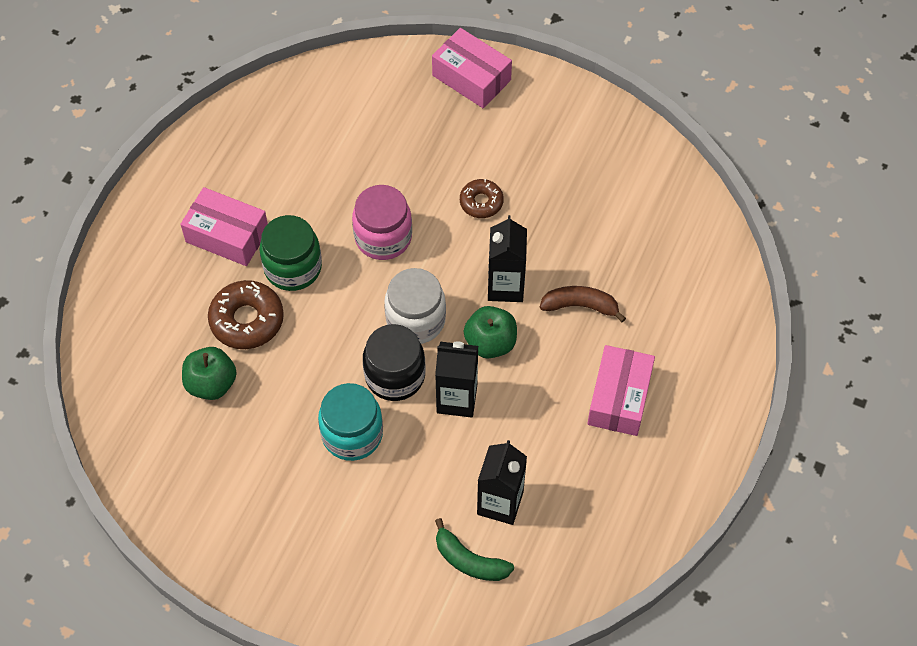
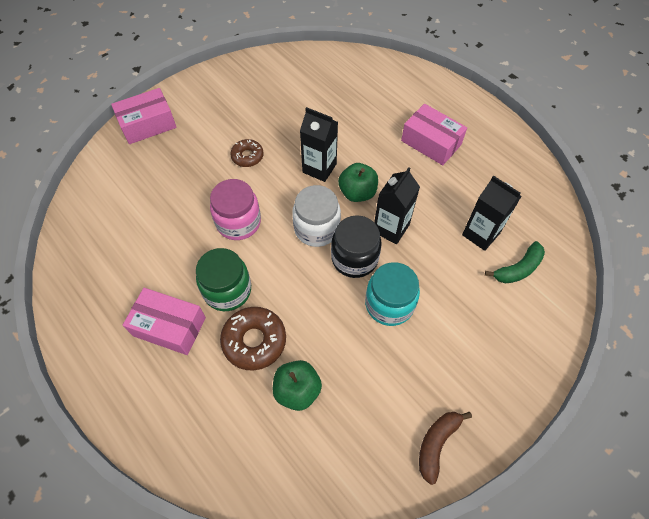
camera: 65 degrees left, 0 degrees up
(227, 235) = (169, 326): pink box -> pink box turned 60 degrees clockwise
(580, 306) = (355, 136): brown banana -> brown banana (436, 444)

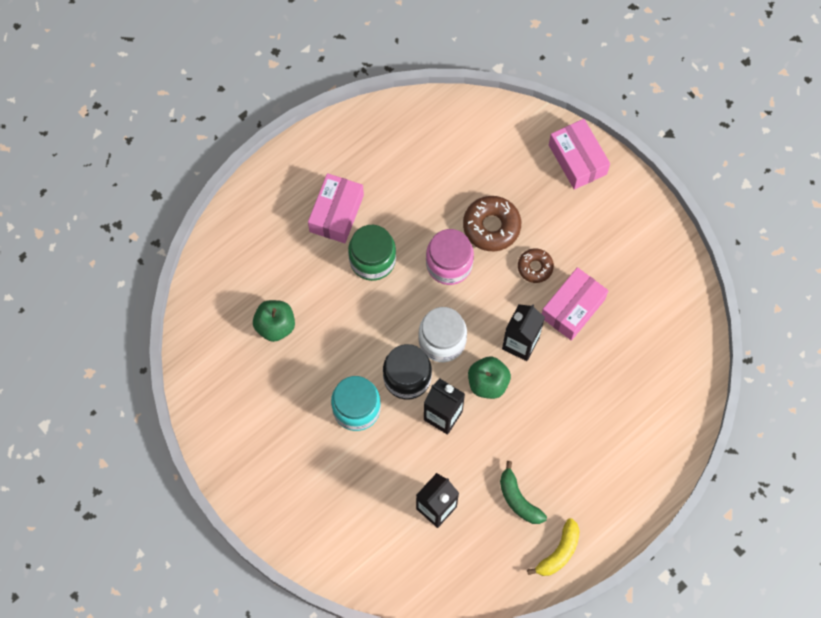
camera: 90 degrees right, 10 degrees up
(254, 341) = (321, 287): brown donut -> brown donut (491, 226)
(431, 142) = (560, 468): pink box -> pink box (572, 308)
(436, 444) = (226, 441): brown banana -> none
(504, 145) = (559, 552): none -> yellow banana
(518, 269) = (394, 540): green banana -> green banana (518, 499)

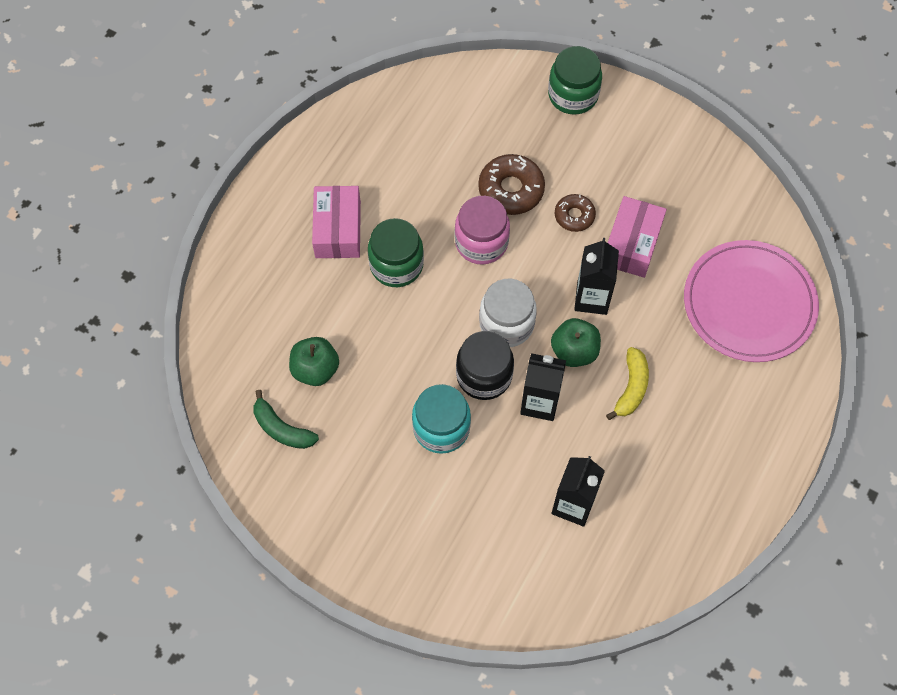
camera: 20 degrees left, 5 degrees down
(518, 499) = (659, 464): green banana -> green banana (282, 429)
(559, 552) = (727, 505): yellow banana -> yellow banana (631, 387)
(577, 159) = (573, 95): pink box -> green jar
(649, 393) = (749, 303): none -> pink plate

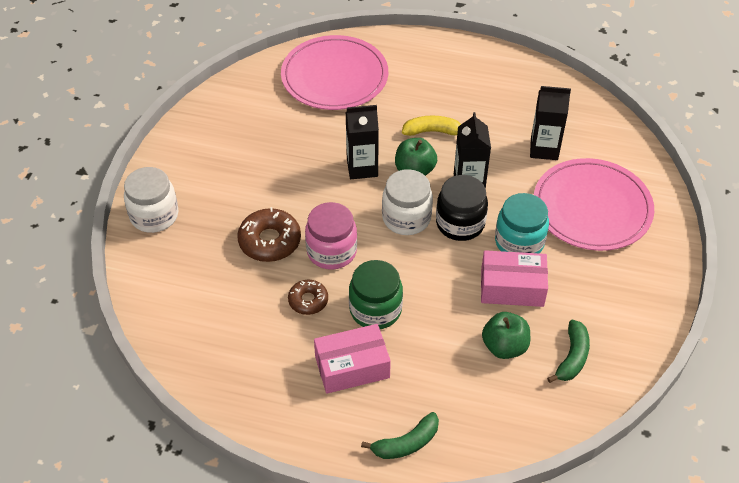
camera: 105 degrees left, 15 degrees down
(243, 254) = (406, 443): none -> green banana
(468, 525) = (592, 208): none -> pink plate
(573, 95) = (154, 215): green jar -> white jar
(574, 216) = (285, 192): brown donut -> brown donut (308, 300)
(631, 244) = (302, 151): pink box -> pink box (512, 287)

